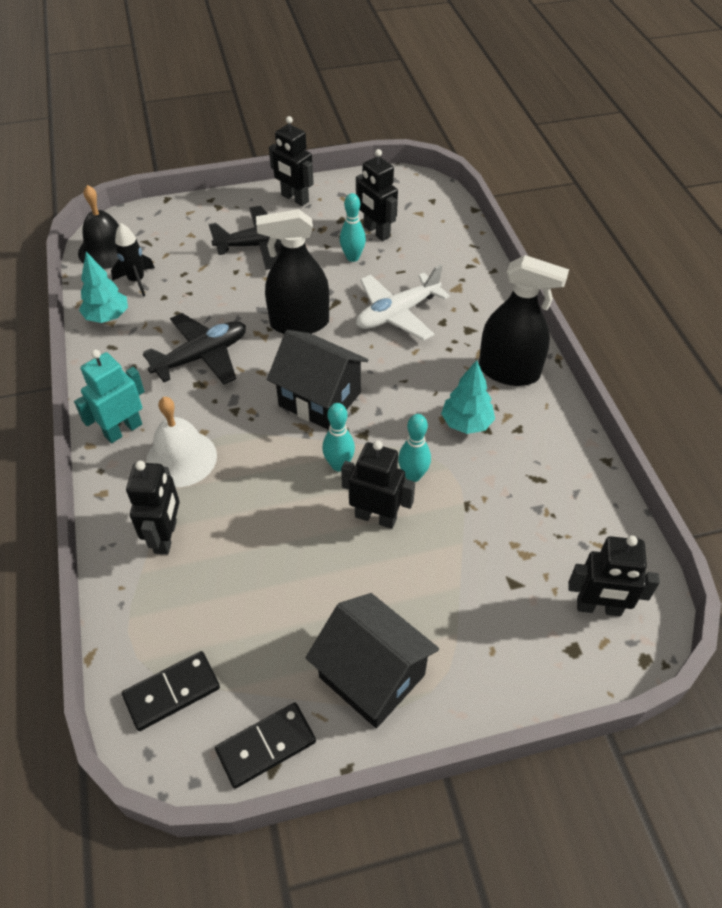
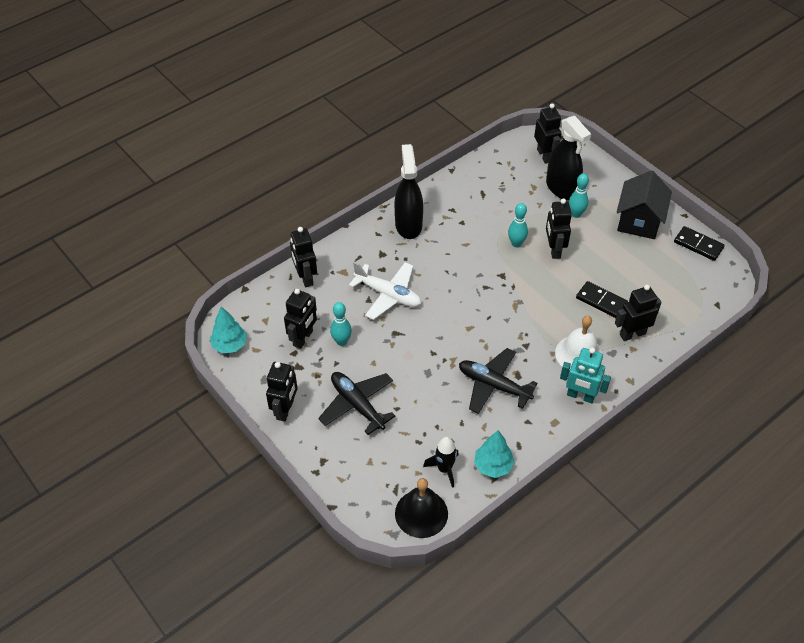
camera: 115 degrees left, 0 degrees up
(172, 692) = (705, 289): black domino -> black domino (601, 301)
(299, 323) = (429, 344): black spray bottle -> black spray bottle (561, 188)
(319, 399) = (489, 306): black house -> none
(339, 465) = (531, 278): turquoise bowling pin -> turquoise bowling pin (576, 214)
(465, 256) = (305, 277): none -> black robot
(466, 423) = (463, 232): turquoise tree -> turquoise tree (230, 345)

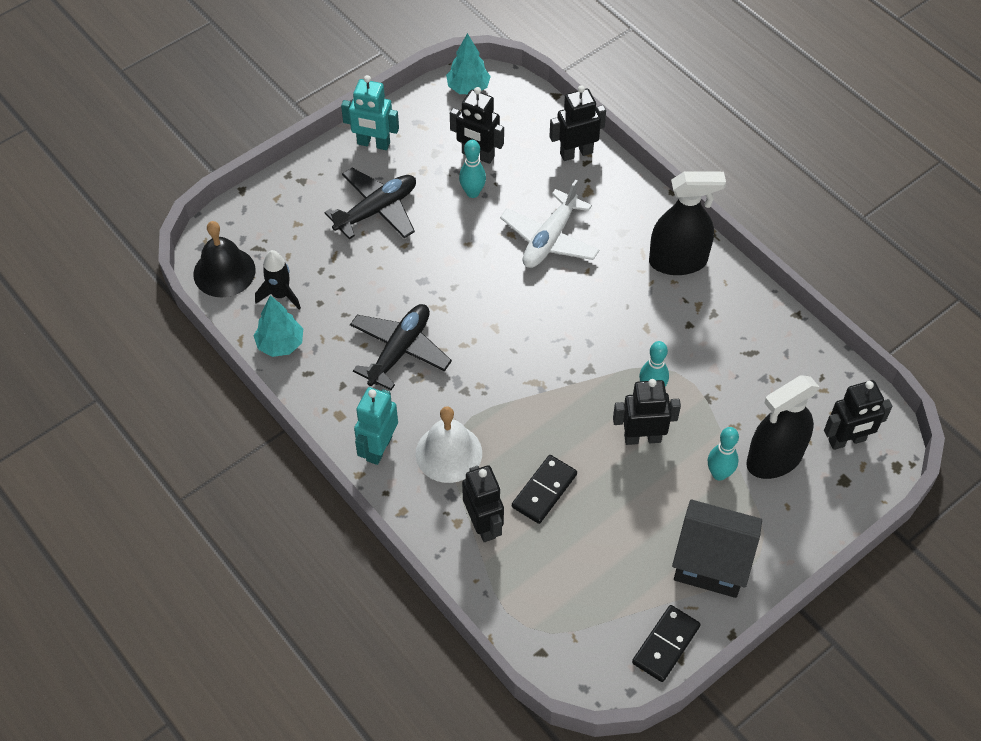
camera: 90 degrees right, 5 degrees up
(285, 410) = (373, 144): black robot -> turquoise robot

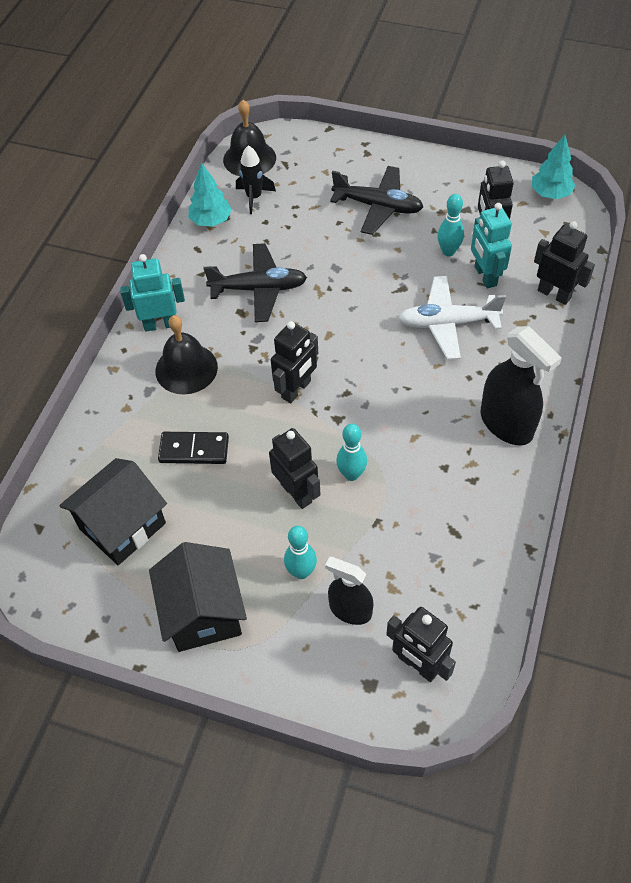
camera: 60 degrees right, 0 degrees up
(373, 144) = (439, 171): turquoise robot -> turquoise robot (485, 276)
(448, 453) = (186, 368): white bell -> black bell
(483, 525) = (134, 426): black robot -> black robot (296, 389)
(586, 584) = (122, 526): none -> black house
(666, 645) = (97, 618): black domino -> none
(774, 459) = (350, 610): black spray bottle -> black spray bottle, size x0.63

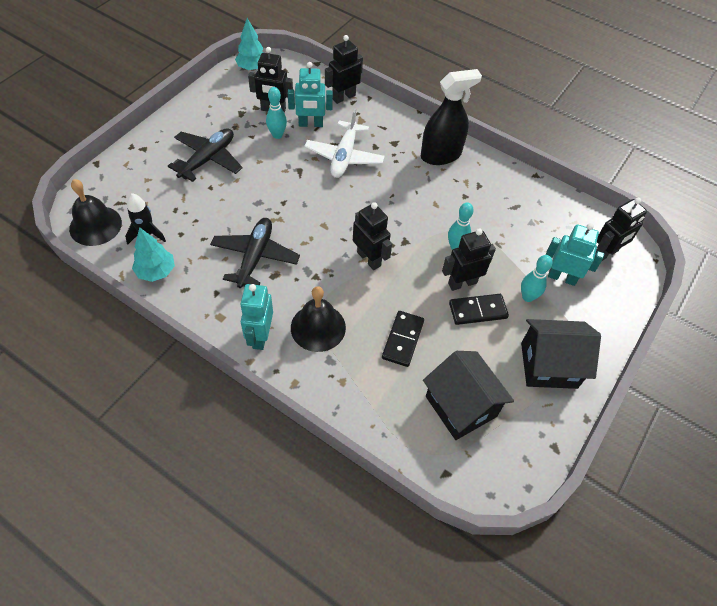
camera: 80 degrees left, 0 degrees up
(260, 518) = (478, 310): none -> black domino
(350, 610) = (562, 277): black spray bottle -> turquoise robot

